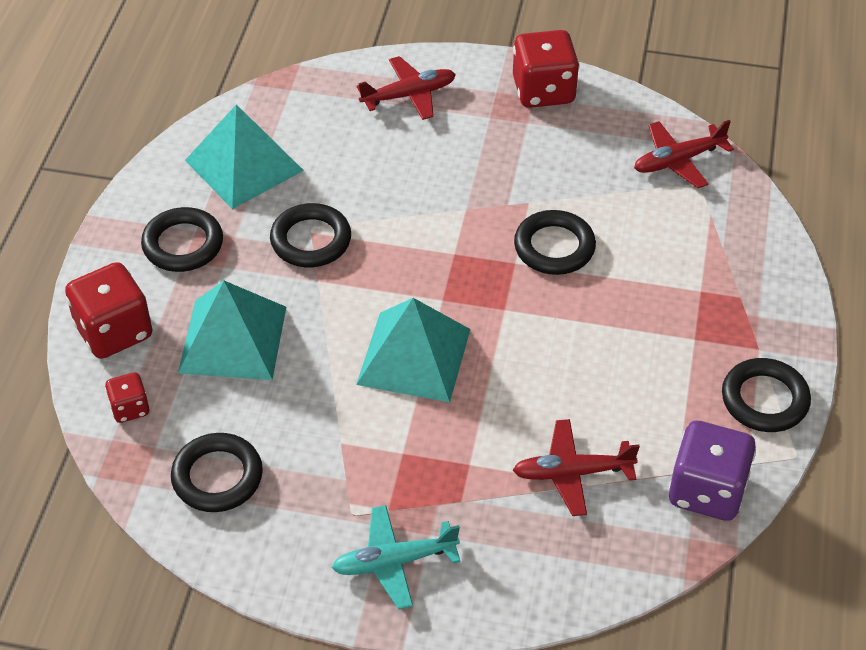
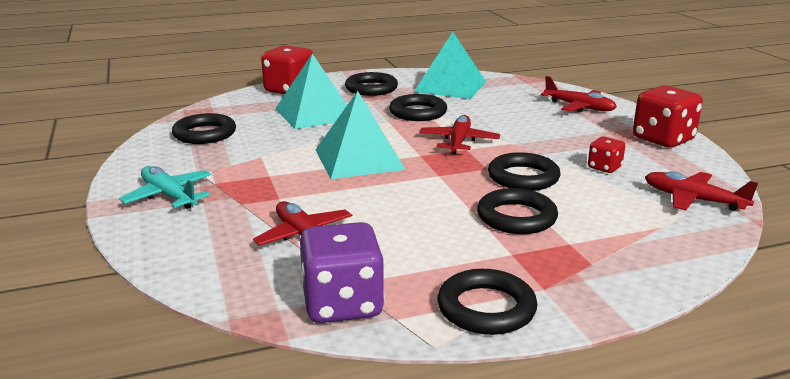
camera: 60 degrees right, 25 degrees down
(130, 408) = (238, 105): red dice -> red dice (604, 167)
(429, 249) = (458, 142): none -> red plane
(632, 299) = (516, 217): none -> black ring

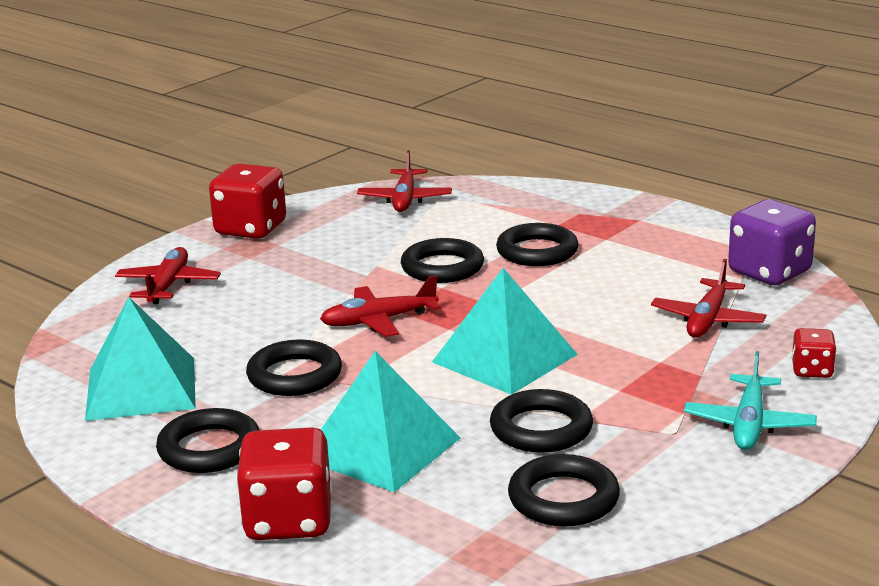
camera: 120 degrees left, 0 degrees up
(486, 308) = (693, 230): black ring -> black ring (541, 429)
(604, 167) = (369, 240): red dice -> red dice (812, 370)

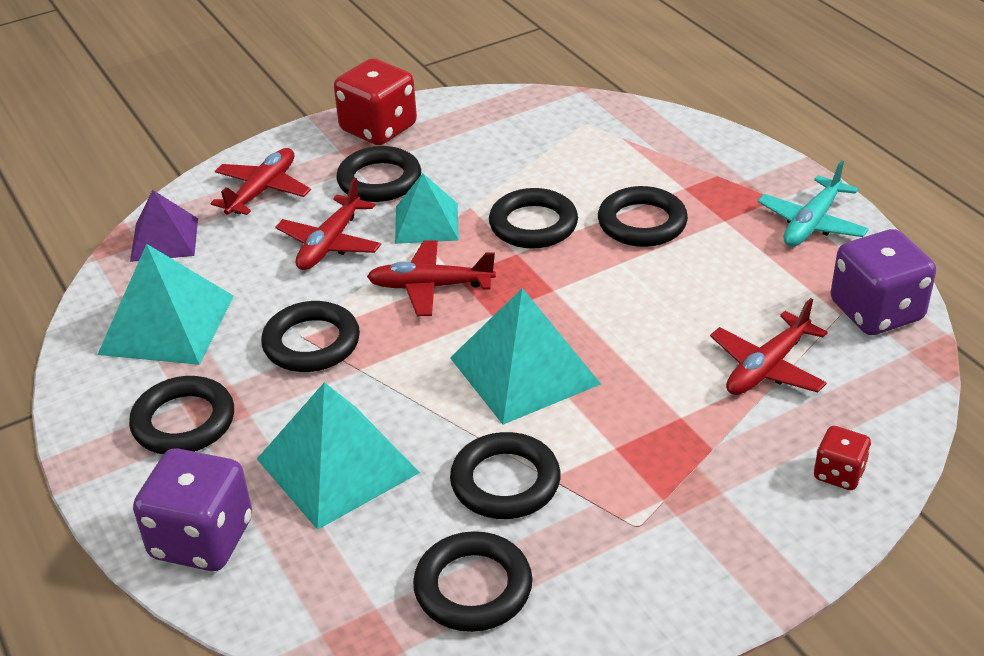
camera: 20 degrees right, 15 degrees up
(93, 333) = (164, 239): none -> purple pyramid
(278, 262) = (379, 180): none -> black ring
(288, 520) = (202, 539): red dice -> purple dice
(343, 281) = (426, 223): none -> turquoise pyramid
(405, 199) = (549, 117): red plane -> red plane (330, 244)
(749, 424) = (724, 536): turquoise plane -> turquoise plane (812, 223)

